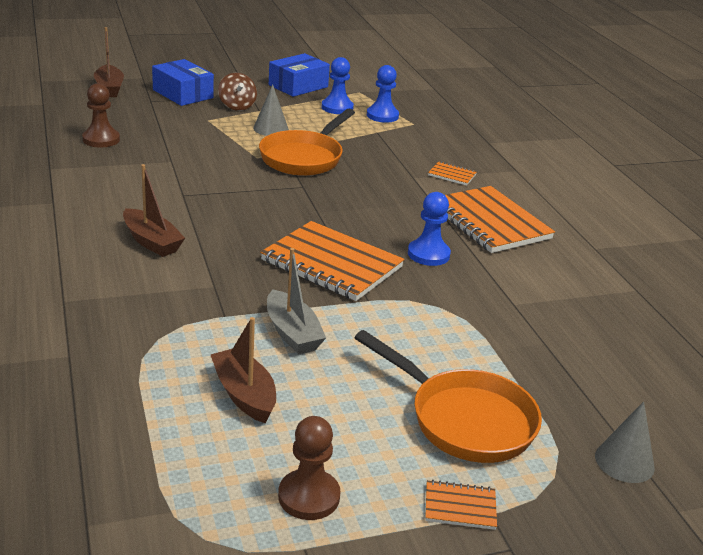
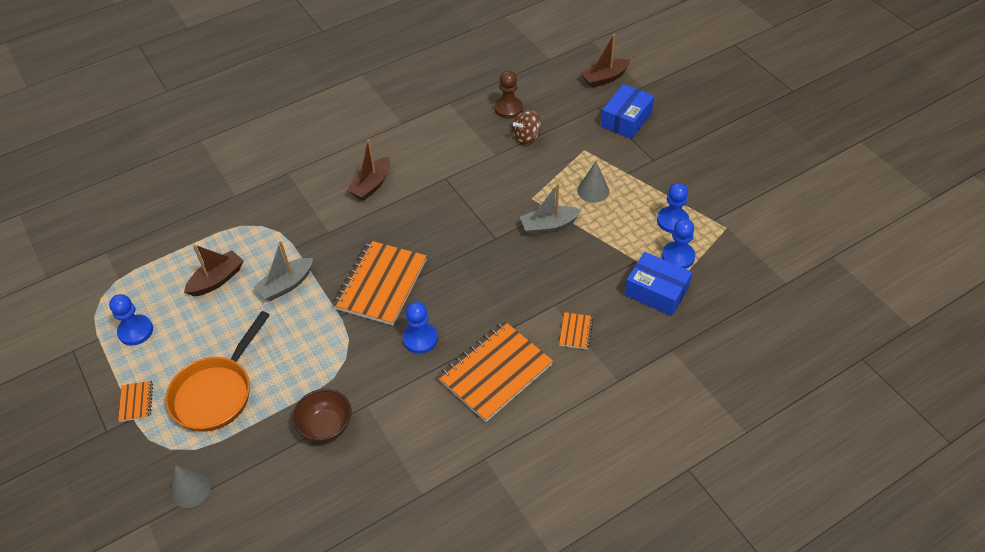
camera: 80 degrees right, 20 degrees up
(237, 106) = (625, 157): brown spinning top -> brown spinning top (526, 137)
(298, 86) = (704, 182): blue box -> blue box (656, 291)
(304, 158) = (549, 226): orange pan -> grey boat
(309, 496) = (135, 331): brown pawn -> blue pawn
(539, 336) = (326, 426): none -> brown bowl

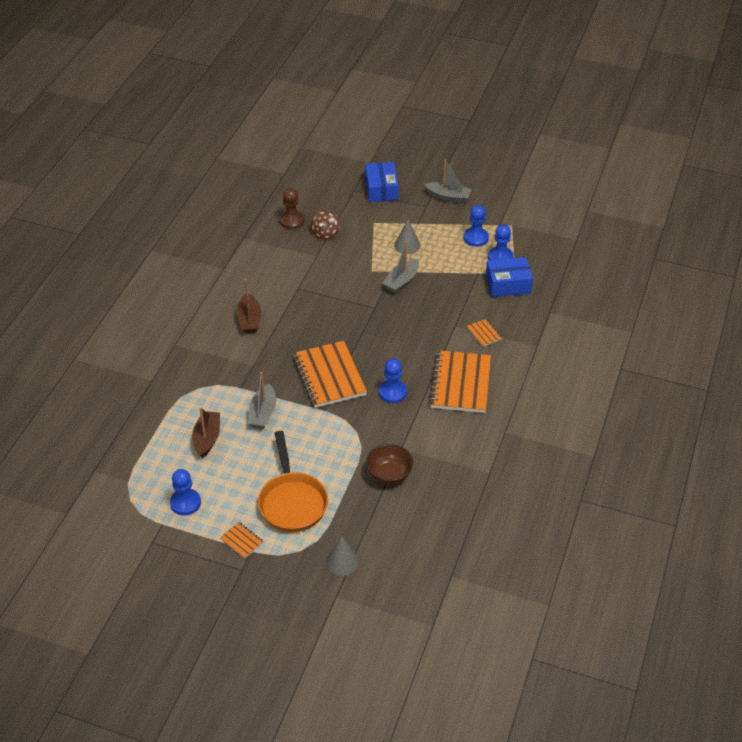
camera: 40 degrees left, 5 degrees down
(604, 78) = (338, 169): brown boat -> none
(687, 162) = (448, 197): none -> grey boat

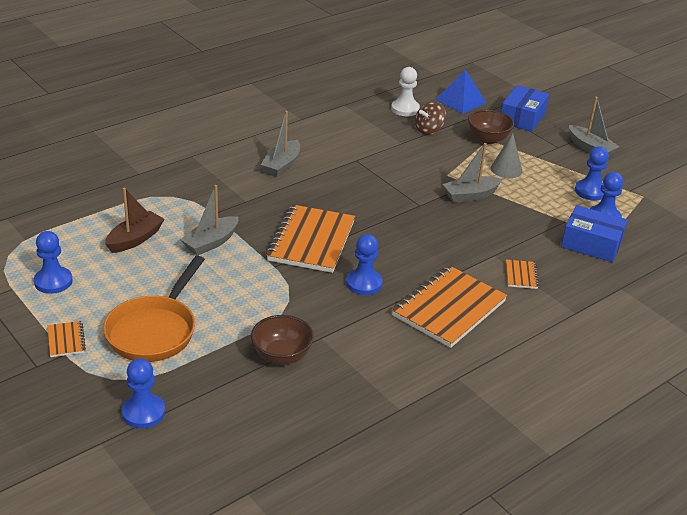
camera: 30 degrees right, 10 degrees down
(249, 320) = (281, 165): brown boat -> grey boat
(292, 221) = (405, 109): brown pawn -> white pawn
(325, 193) = (460, 101): none -> blue pyramid
(342, 561) = (143, 412): grey cone -> blue pawn
(373, 222) = (488, 139): none -> brown bowl

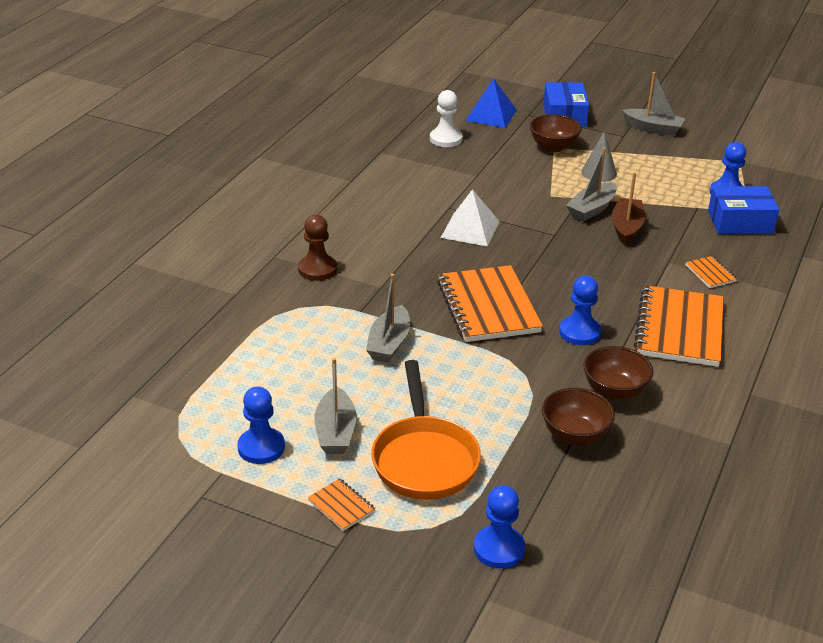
camera: 25 degrees left, 0 degrees up
(135, 239) = (304, 368): brown boat -> brown boat (626, 228)
(212, 174) = (317, 269): none -> brown pawn
(281, 165) = (380, 236): grey boat -> grey boat (335, 432)
(346, 336) = (614, 391): none -> brown bowl
(355, 181) = (470, 229): none -> white pyramid
(429, 130) = (489, 154): brown spinning top -> none
(590, 191) = (692, 171): blue pawn -> none

